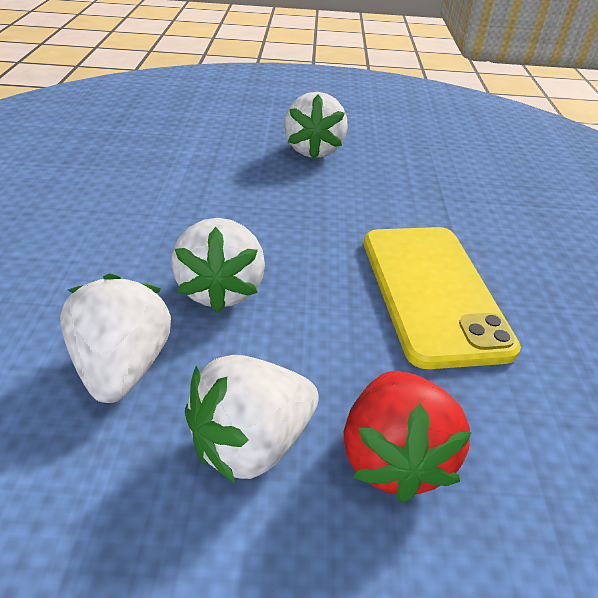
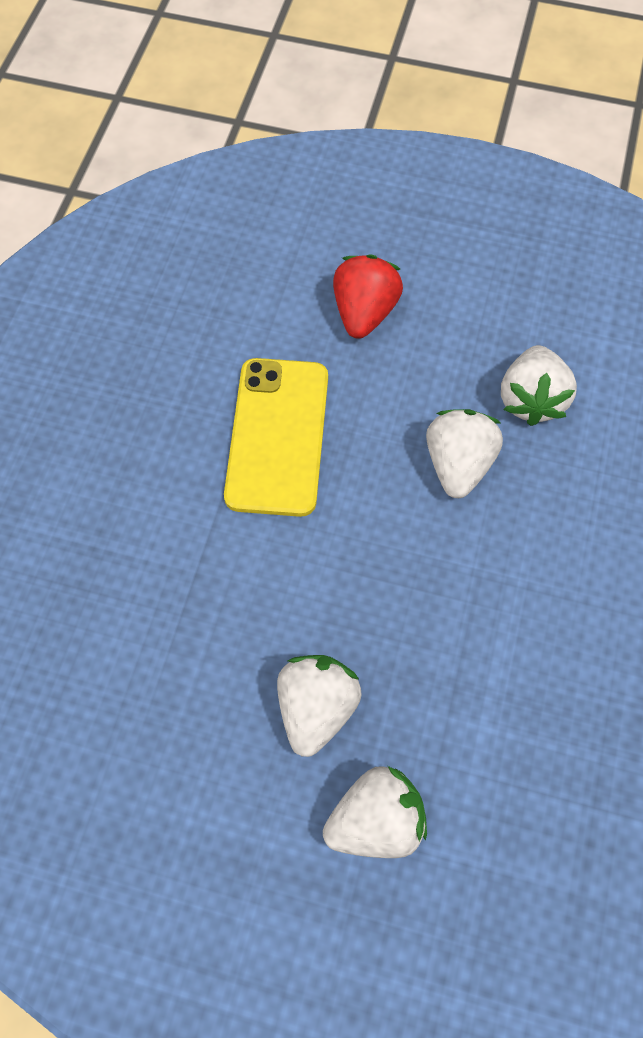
camera: 165 degrees left, 25 degrees up
(251, 443) = (447, 334): white strawberry -> white strawberry (376, 820)

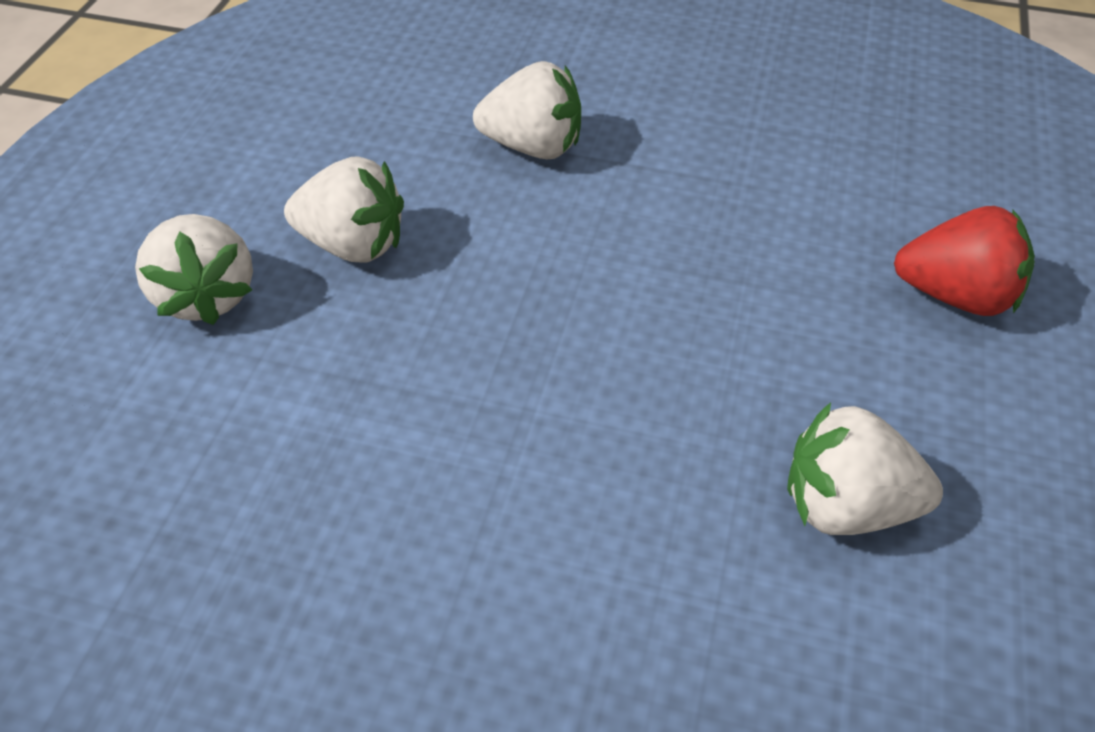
camera: 90 degrees right, 15 degrees down
(278, 436) = (724, 208): yellow phone -> none
(458, 464) = (706, 398): white strawberry -> white strawberry (533, 147)

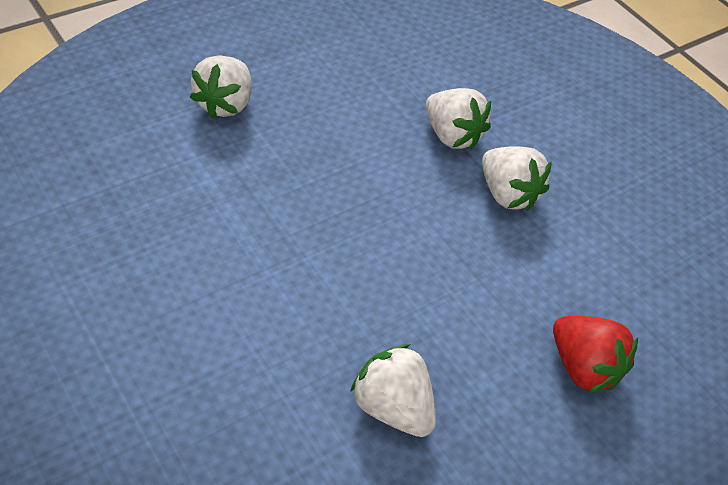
camera: 35 degrees right, 0 degrees up
(353, 245) = (311, 125): white strawberry -> white strawberry (507, 194)

